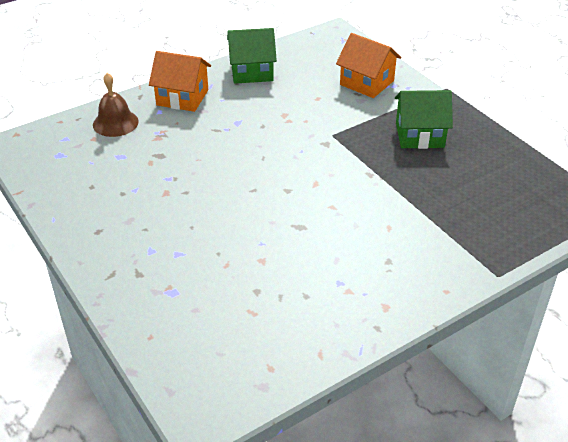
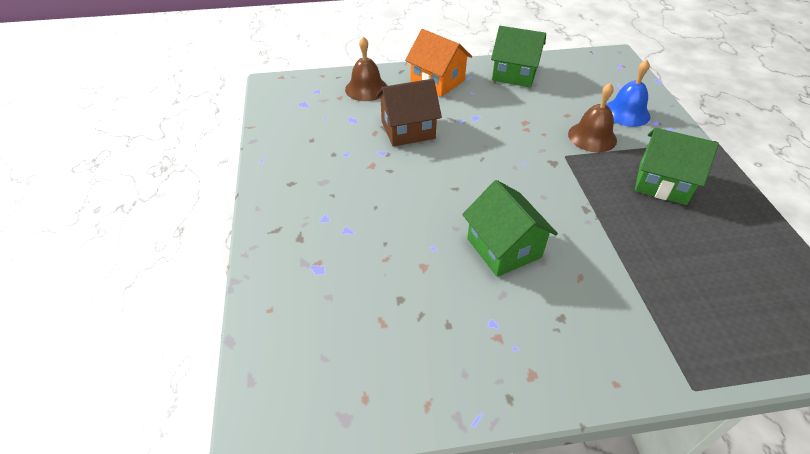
camera: 25 degrees right, 5 degrees up
(180, 151) = (407, 130): none -> brown house
(319, 225) = (503, 248): none -> green house
(347, 112) = (592, 137): none -> brown bell
(366, 83) = (626, 113): orange house -> blue bell

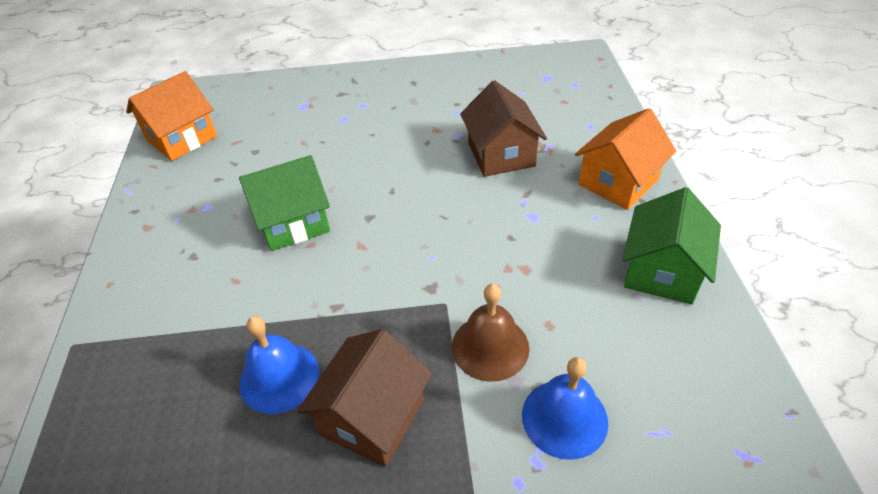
camera: 95 degrees right, 0 degrees up
(366, 89) = (586, 120): brown bell -> none
(372, 386) = (182, 138): none -> orange house
(656, 231) = (279, 377): none -> blue bell
(662, 183) = (372, 417): green house -> brown house

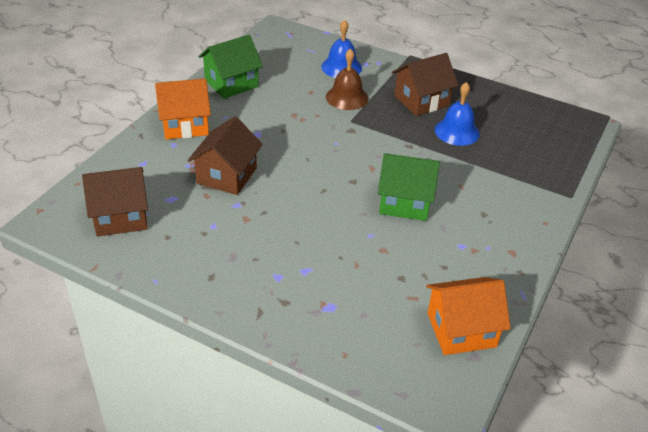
camera: 150 degrees left, 5 degrees down
(536, 82) = (120, 217): none -> brown house

